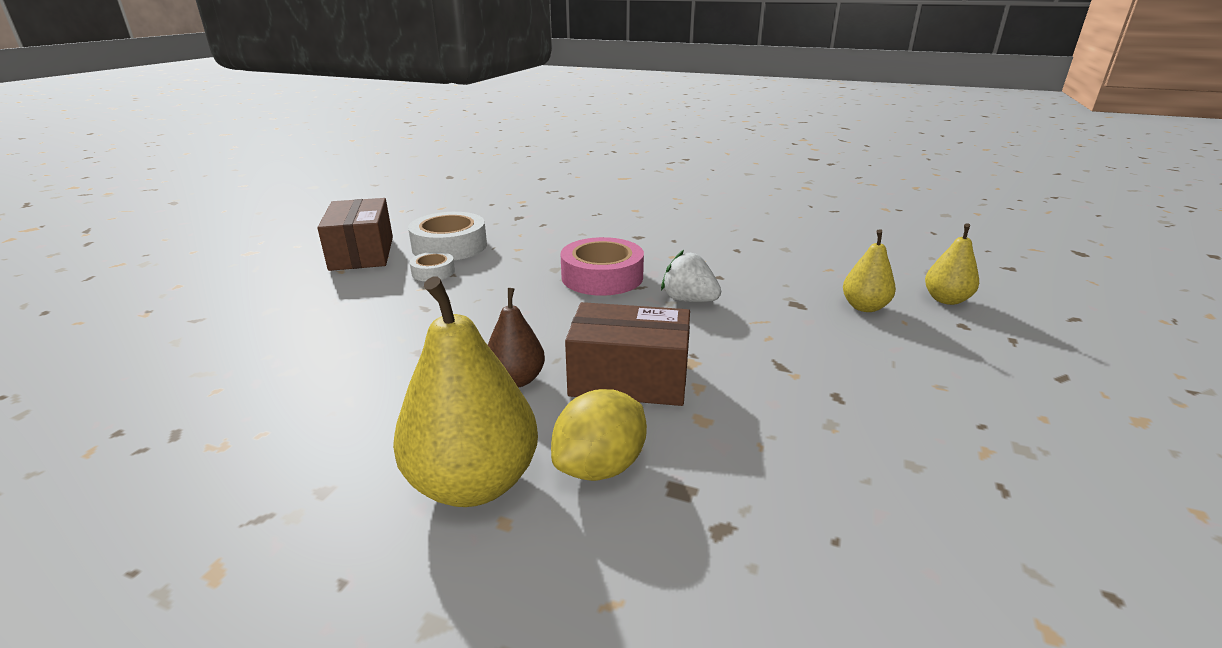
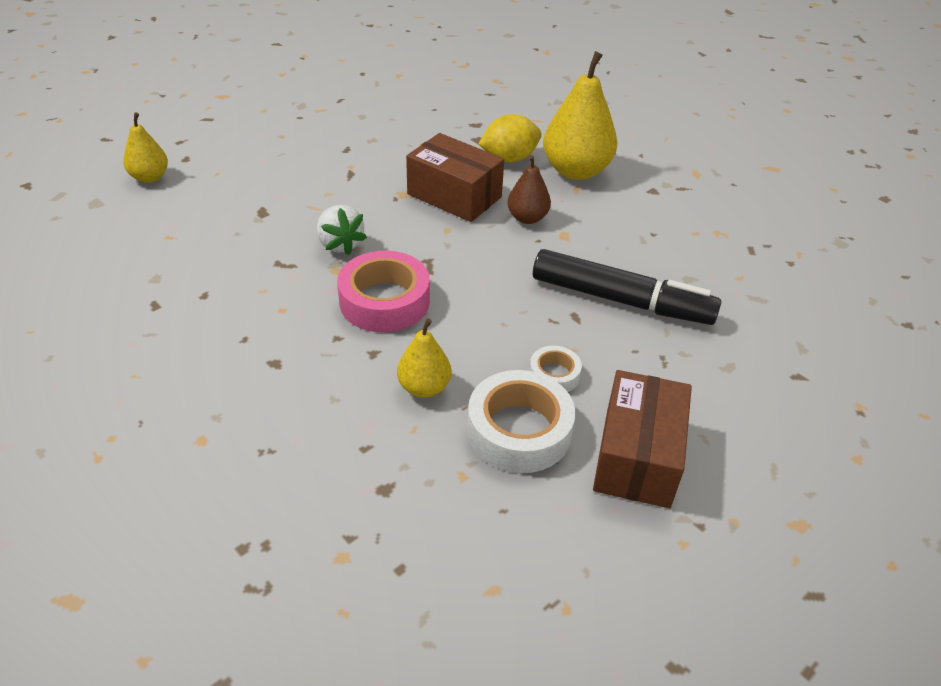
camera: 155 degrees left, 15 degrees up
(377, 330) = (621, 300): none -> black marker
(864, 307) = (220, 192): yellow pear -> yellow pear (424, 387)

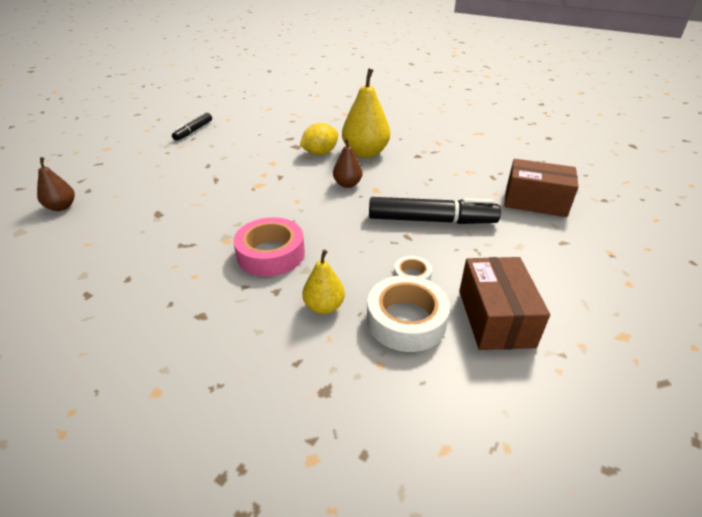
camera: 15 degrees left, 5 degrees down
(150, 177) = (62, 207): yellow pear -> brown pear
(340, 244) = (224, 223): white strawberry -> none
(344, 87) = (193, 131): none -> black marker
(454, 195) = (293, 180): brown box -> brown box (535, 201)

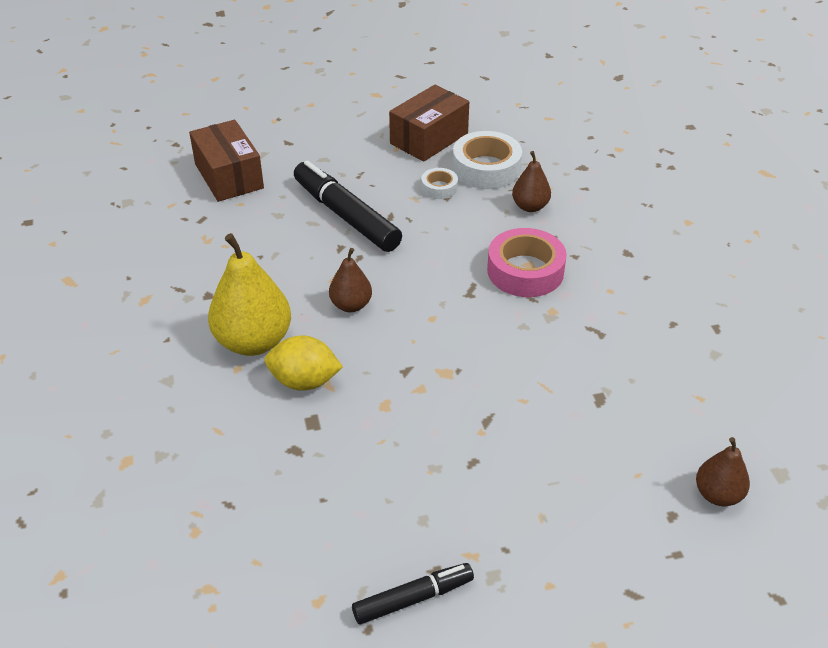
camera: 135 degrees left, 5 degrees up
(324, 306) = (530, 206): yellow pear -> brown pear

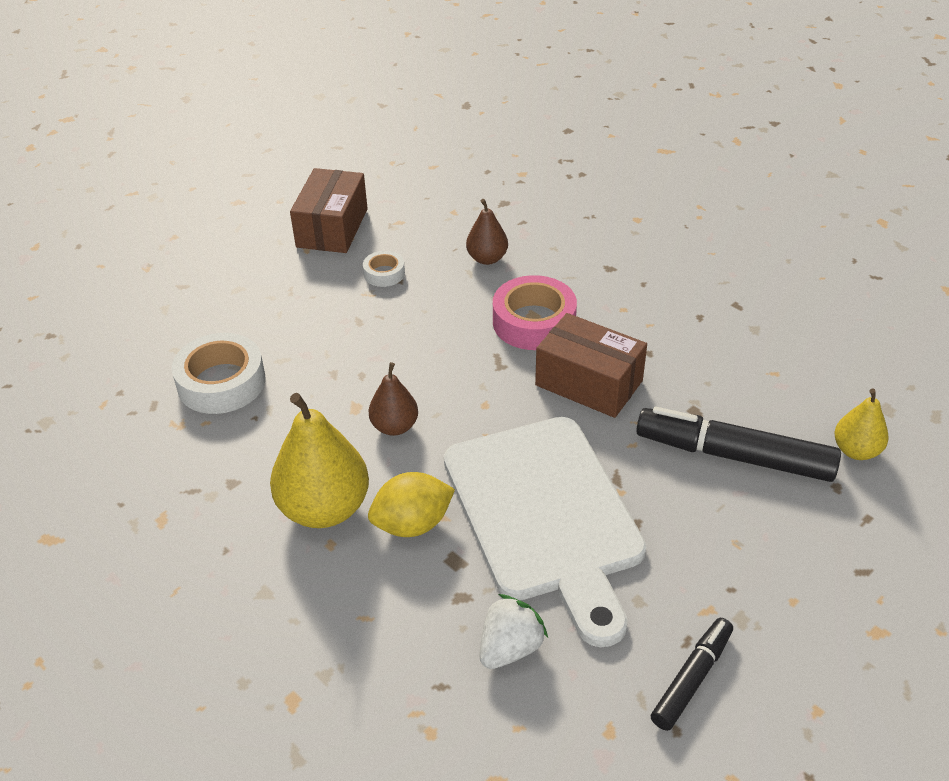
camera: 30 degrees left, 0 degrees up
(229, 176) = (145, 347): brown box -> brown box (589, 383)
(298, 503) = (510, 648): none -> white strawberry
(346, 216) = (312, 338): black marker -> black marker (734, 455)
(407, 421) = (545, 515): none -> white cutting board
(486, 168) = (414, 237): white tape -> white tape (221, 382)
(717, 494) = (856, 450): brown pear -> yellow pear

